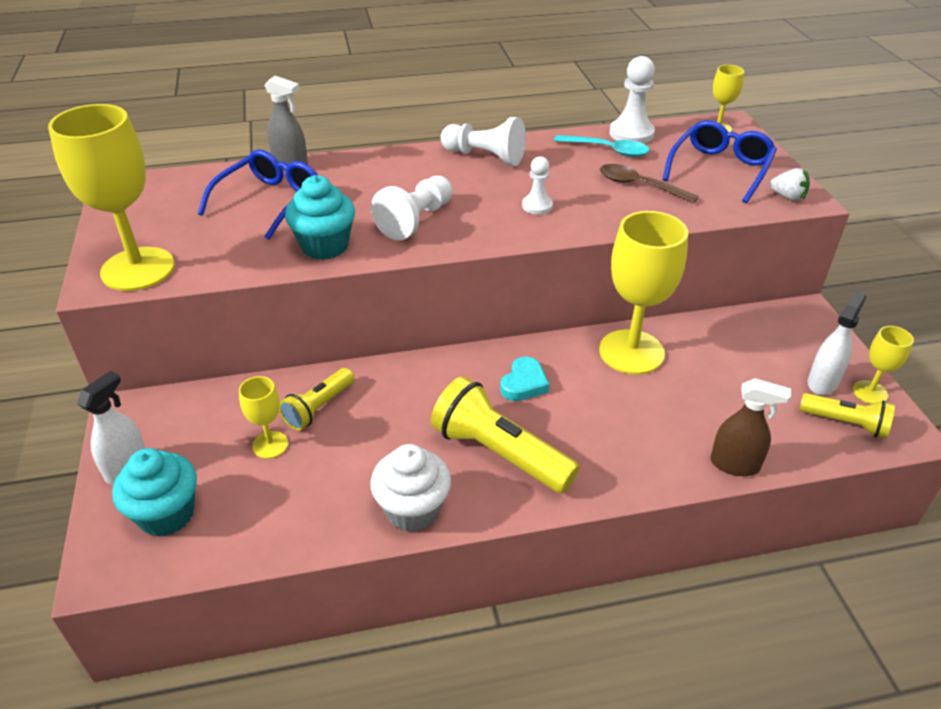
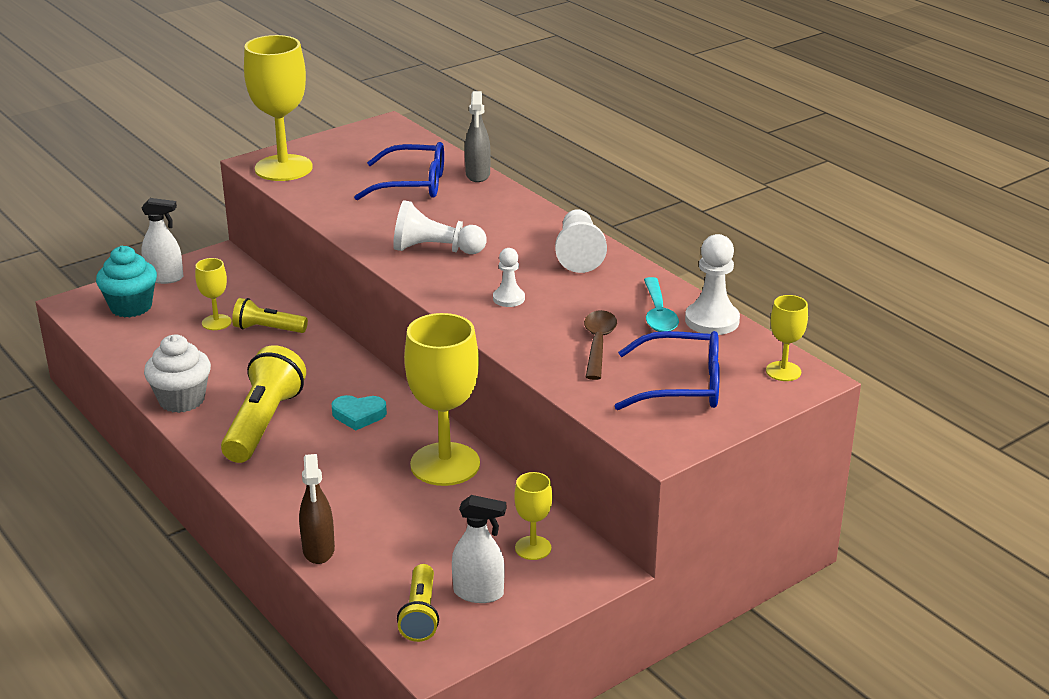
camera: 65 degrees right, 10 degrees down
(324, 246) = (365, 223): turquoise cupcake -> none
(787, 197) = (657, 435): white strawberry -> none
(870, 392) = (483, 628): yellow goblet -> yellow goblet (533, 548)

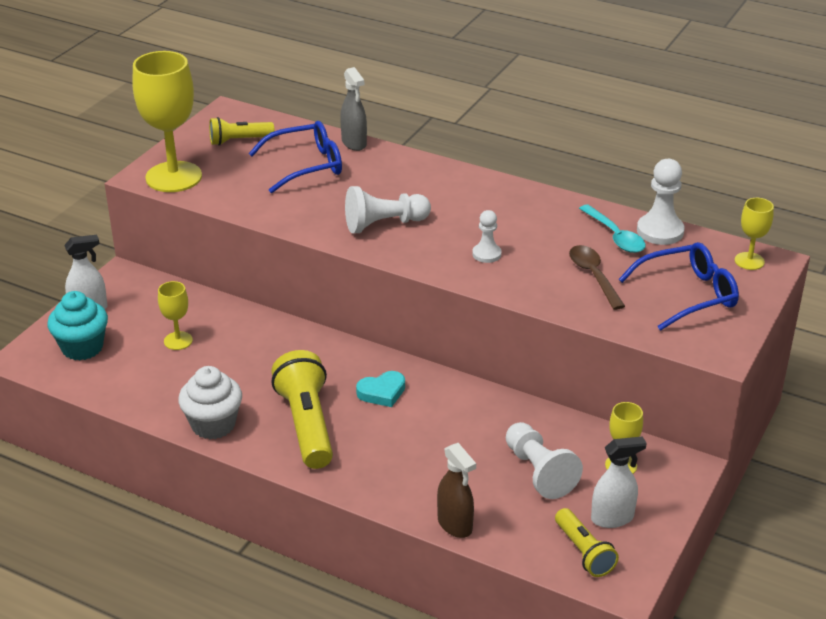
camera: 25 degrees left, 5 degrees up
(268, 329) = (231, 334): yellow flashlight -> yellow flashlight (239, 141)
(445, 464) = (491, 415): yellow goblet -> none
(578, 254) = (505, 198): white pawn -> white pawn (539, 472)

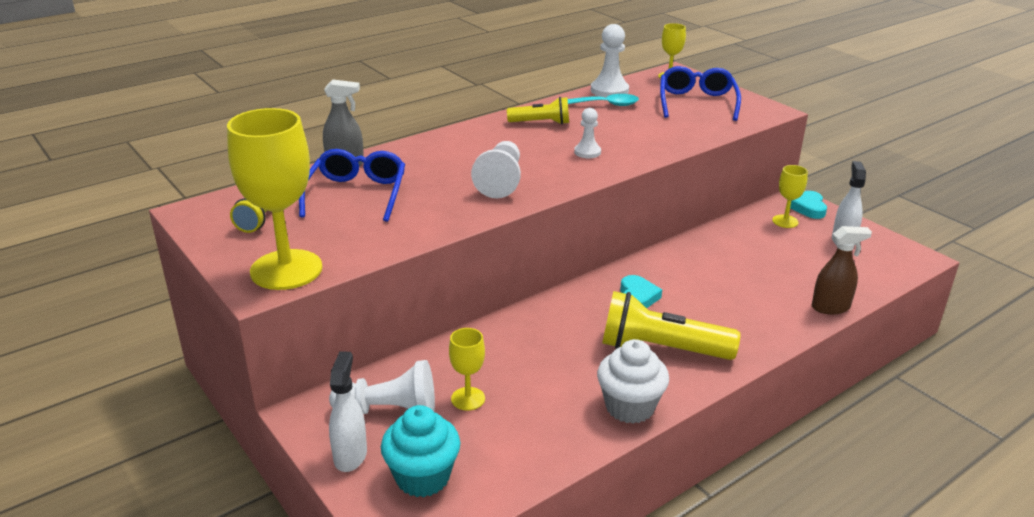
camera: 65 degrees left, 5 degrees down
(539, 472) = (779, 254): white pawn -> white pawn (390, 410)
(584, 552) = (878, 262): yellow flashlight -> yellow flashlight (541, 123)
(593, 276) = (650, 124): brown spoon -> none
(672, 480) = (808, 208): none -> turquoise heart

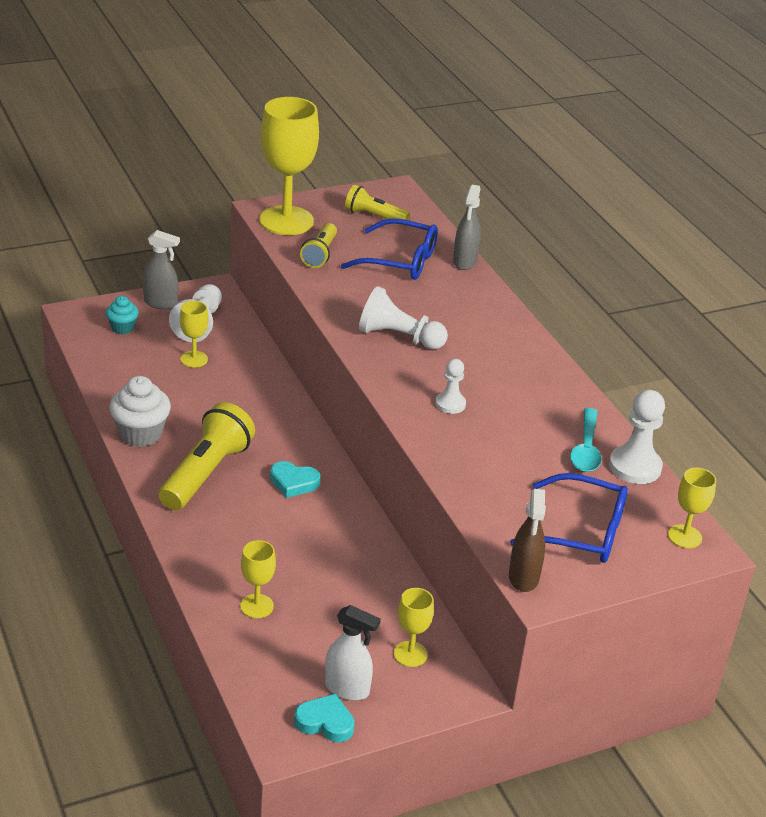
camera: 100 degrees right, 5 degrees up
(350, 455) = (161, 303): white spray bottle -> grey spray bottle
(422, 477) = (122, 328): turquoise cupcake -> turquoise cupcake, size x0.59
(541, 123) = (538, 390): yellow flashlight -> yellow flashlight (320, 254)
(804, 290) = (256, 606): none -> yellow goblet
(808, 208) = (439, 693): turquoise heart -> turquoise heart (325, 722)
(830, 307) = (217, 613): brown spray bottle -> brown spray bottle (523, 577)

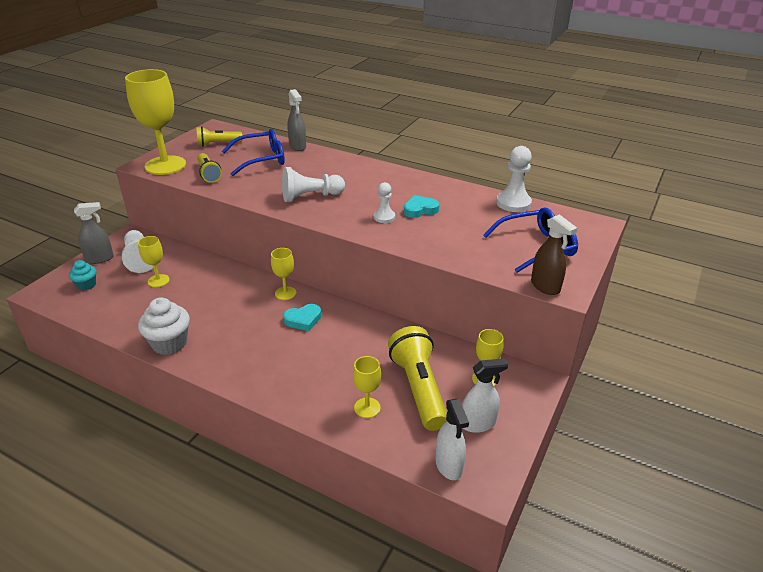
camera: 35 degrees left, 0 degrees up
(206, 473) = (241, 344): yellow flashlight -> yellow flashlight (418, 388)
(271, 704) = (449, 465): none -> white spray bottle
(325, 722) = (492, 454): turquoise heart -> turquoise heart (420, 210)
(586, 449) = (480, 206): turquoise spoon -> none
(684, 536) = (581, 224): yellow goblet -> yellow goblet (285, 293)

